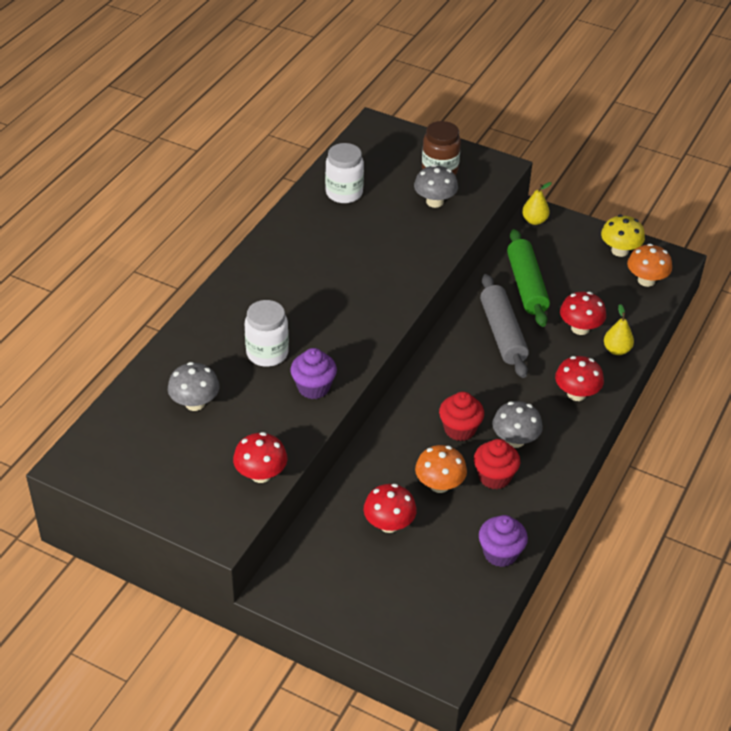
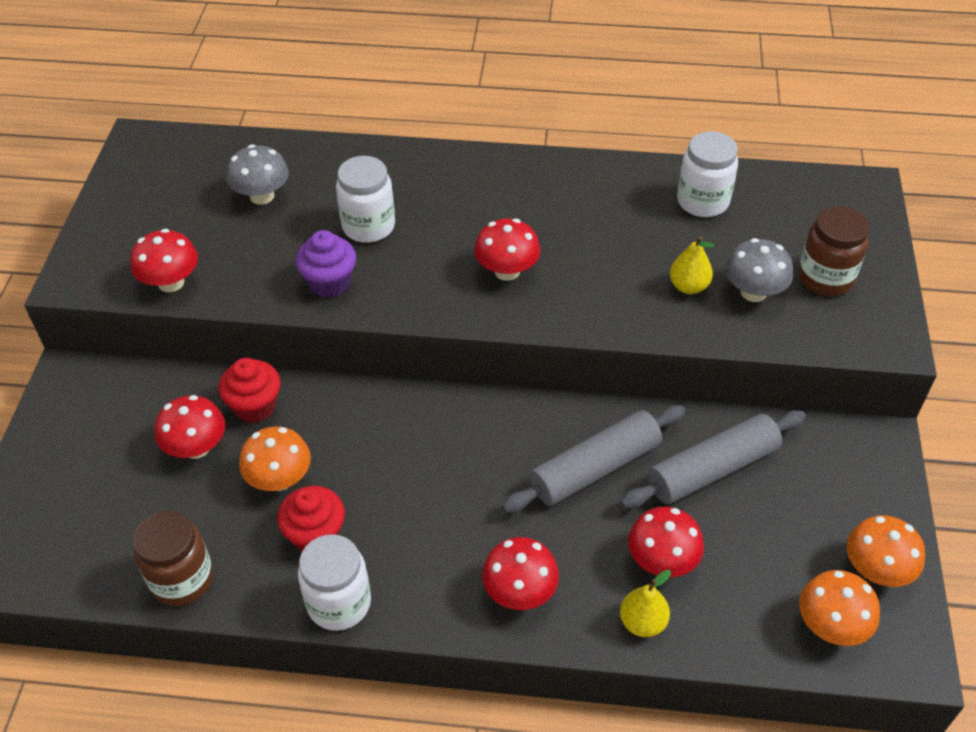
camera: 70 degrees right, 5 degrees up
(354, 298) = (507, 271): none -> red mushroom
(459, 429) = (386, 472): red cupcake -> red cupcake (255, 406)
(500, 553) = (182, 579): purple cupcake -> brown jar
(515, 440) = (393, 540): grey mushroom -> none
(526, 285) = (712, 469): green rolling pin -> grey rolling pin
(534, 220) = (862, 440): yellow pear -> yellow pear (688, 286)
(551, 478) = (339, 603): none -> white jar
(619, 251) = (876, 570): yellow mushroom -> orange mushroom

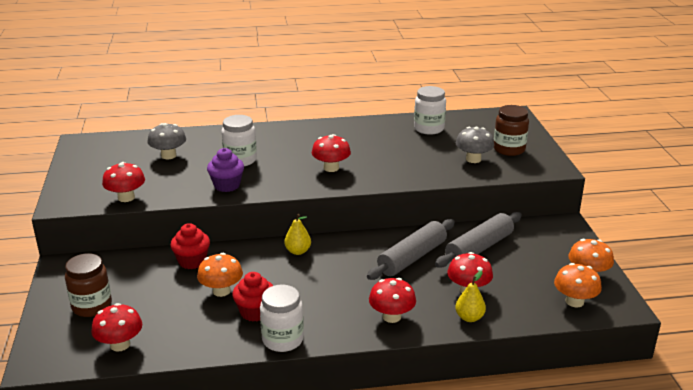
camera: 15 degrees left, 20 degrees down
(182, 579) = (176, 346): brown jar -> brown jar (92, 306)
(196, 447) = (161, 285): red mushroom -> red mushroom (120, 344)
(688, 286) = (437, 161): yellow pear -> yellow pear (298, 251)

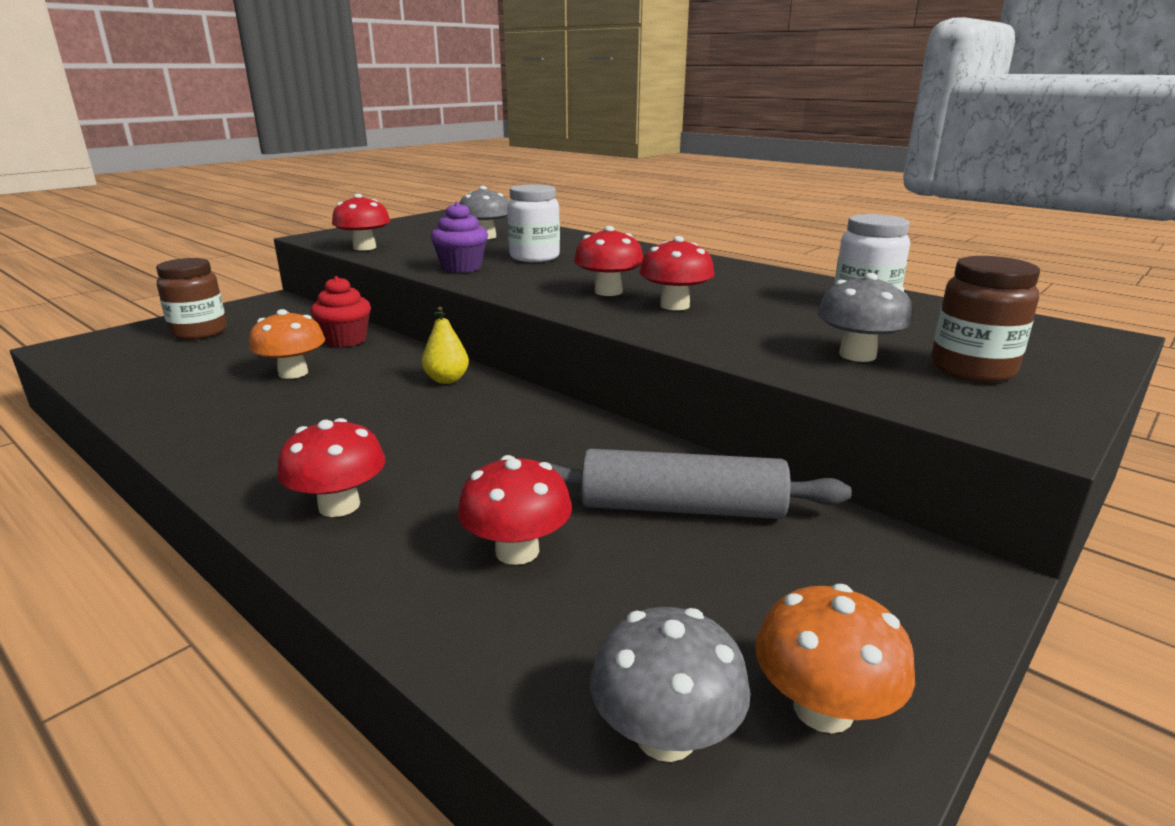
camera: 50 degrees right, 5 degrees down
(120, 344) = (123, 366): red mushroom -> red mushroom (674, 305)
(255, 312) = (258, 406): red cupcake -> none
(282, 340) = (196, 446): white jar -> none
(412, 257) = (550, 458): grey rolling pin -> none
(469, 317) = (415, 590): yellow pear -> none
(574, 301) = (666, 735): orange mushroom -> grey mushroom

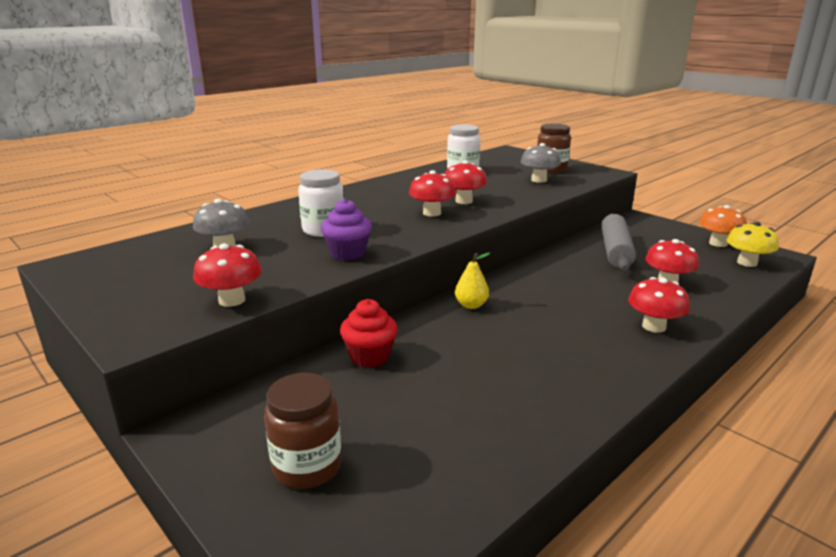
camera: 85 degrees left, 0 degrees up
(293, 373) = (454, 373): orange mushroom -> none
(666, 735) = (747, 263): grey mushroom -> yellow mushroom

